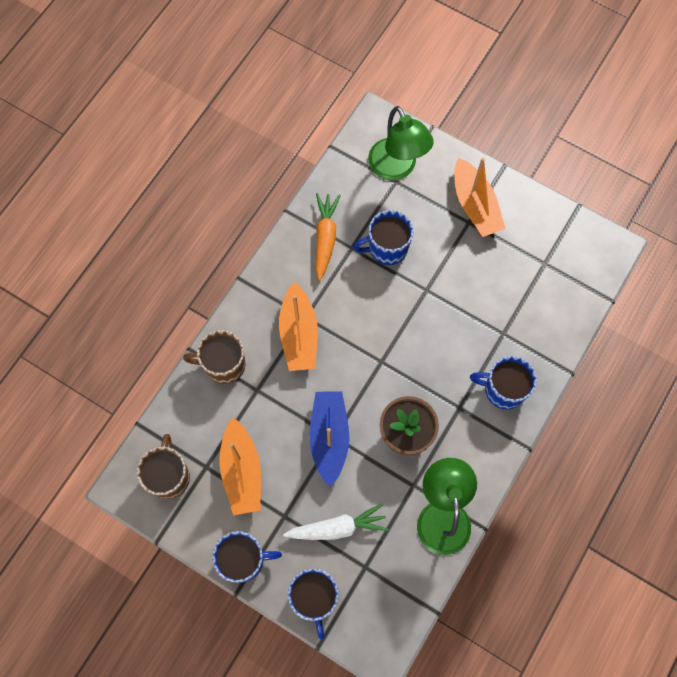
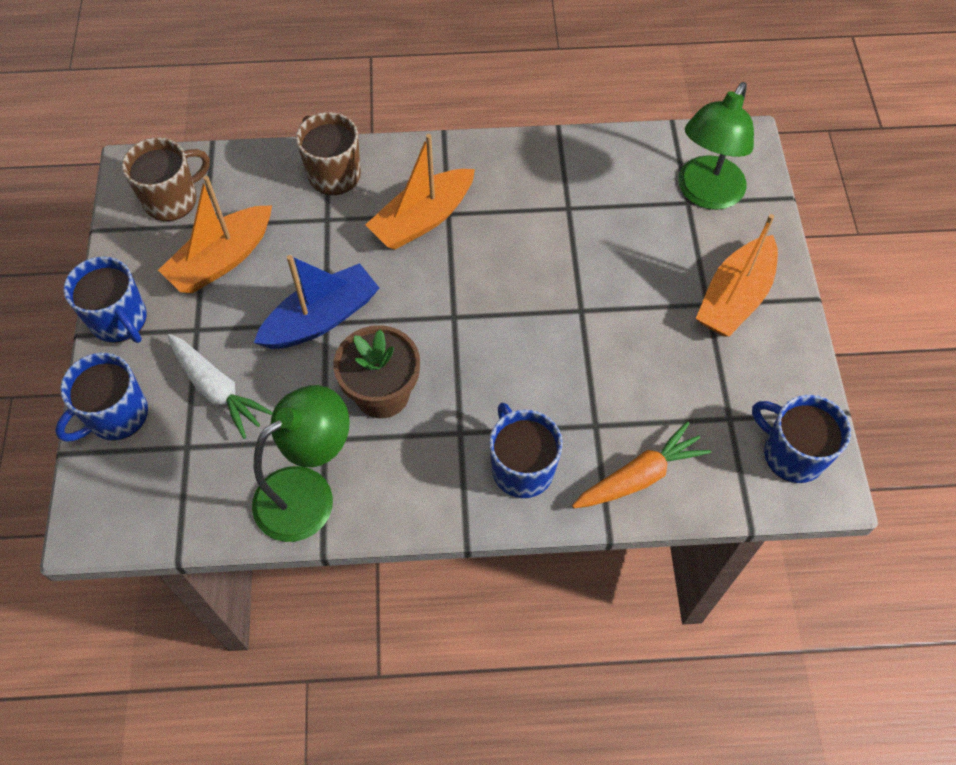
camera: 55 degrees right, 10 degrees down
(325, 238) = (558, 177): orange carrot -> orange carrot (639, 476)
(387, 248) = (598, 241): blue mug -> blue mug (792, 454)

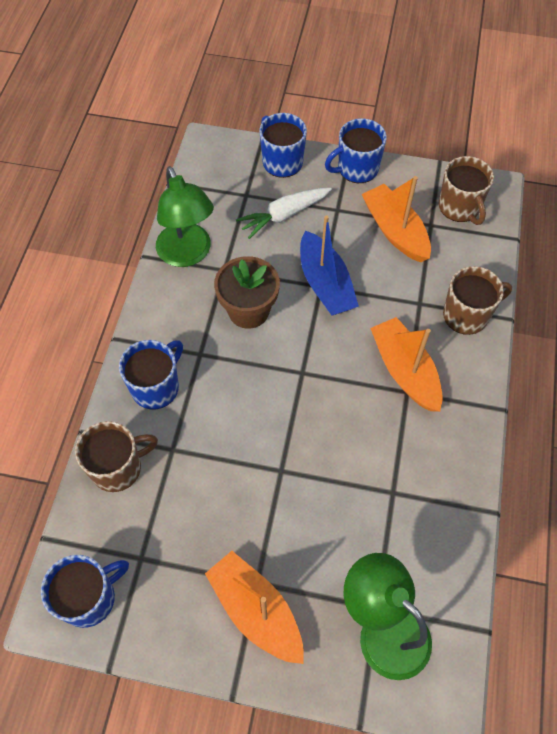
camera: 105 degrees right, 0 degrees up
(522, 468) = (156, 387): blue mug -> blue mug turned 45 degrees counterclockwise
(639, 476) = (118, 468): orange carrot -> brown mug

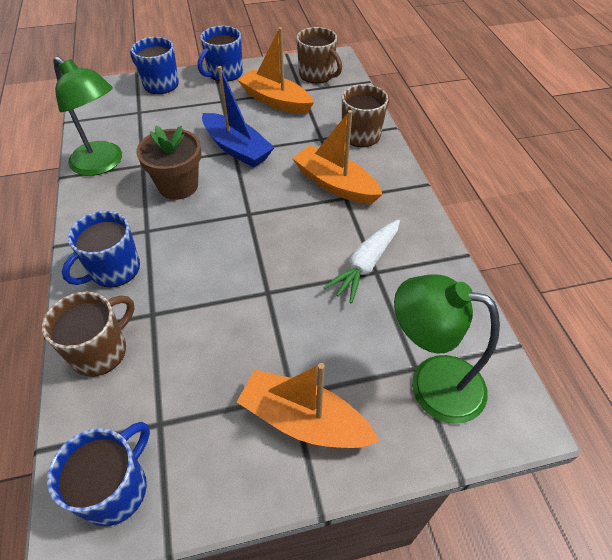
camera: 25 degrees left, 10 degrees down
(156, 387) = (114, 270): blue mug -> blue mug turned 150 degrees counterclockwise
(284, 215) = (178, 116): white carrot -> white carrot (365, 265)

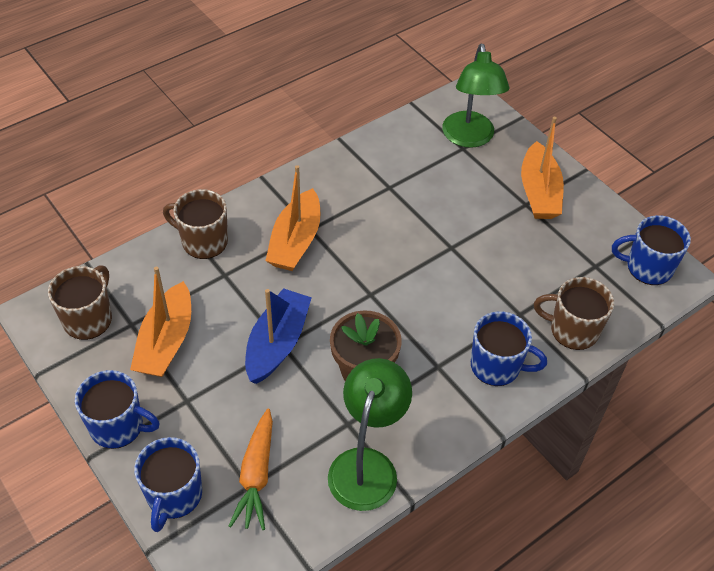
camera: 115 degrees left, 0 degrees up
(143, 116) = (256, 475): none -> orange carrot
(365, 265) = (386, 195): white carrot -> none

